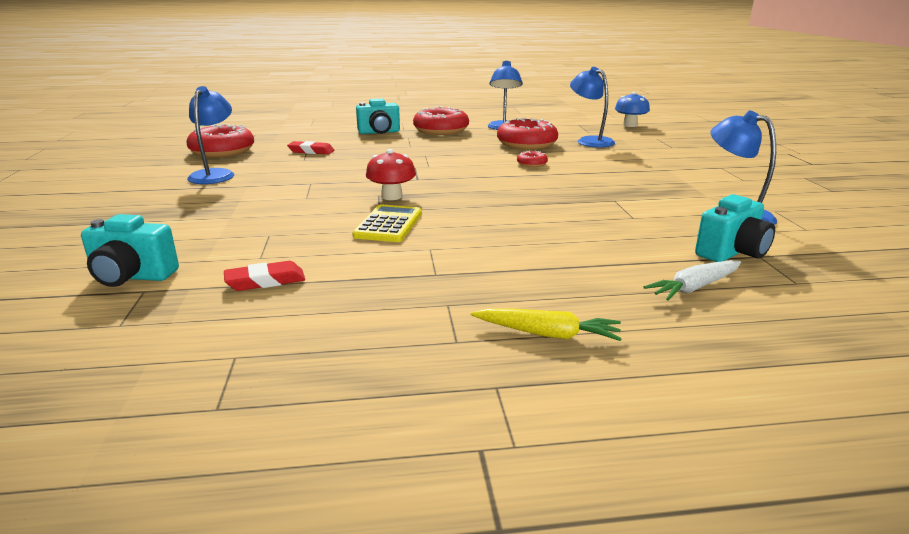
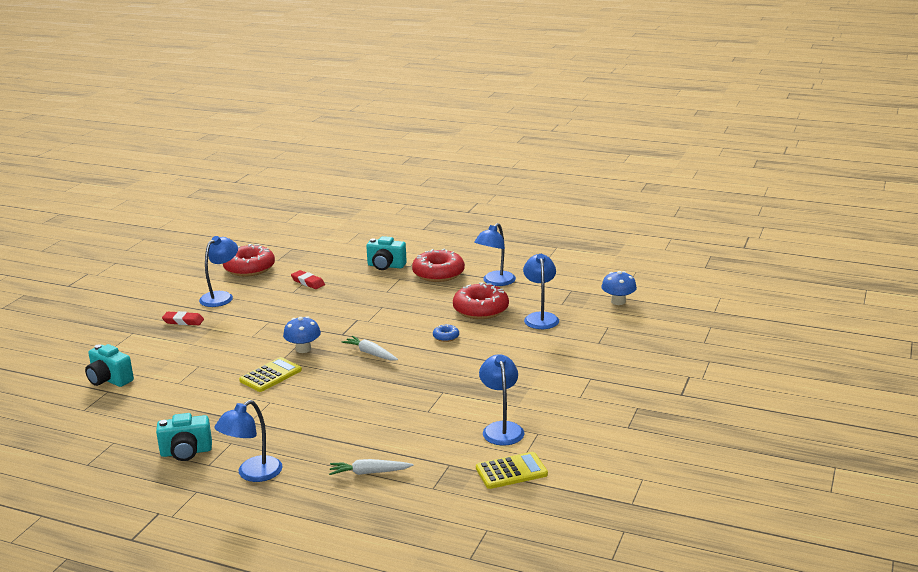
camera: 30 degrees right, 0 degrees up
(265, 281) = (165, 401): red eraser -> red eraser (183, 321)
(392, 196) = (303, 349): red mushroom -> blue mushroom
(478, 187) = (371, 353): none -> white carrot
(531, 164) = (446, 337): red donut -> blue donut
(547, 334) = (253, 474): yellow carrot -> blue lamp
(731, 252) = (436, 457): turquoise camera -> turquoise camera (186, 452)
(830, 245) = (511, 471): none -> yellow calculator

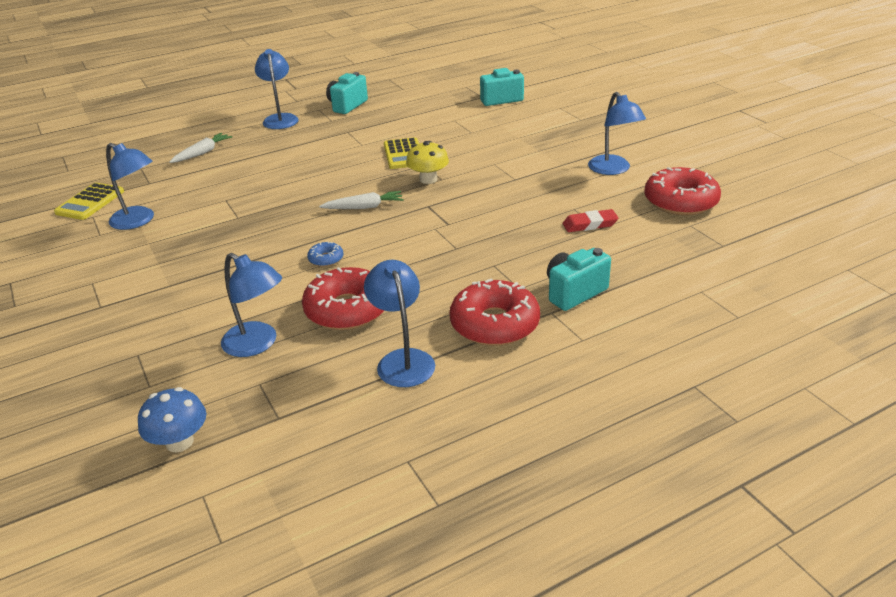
camera: 130 degrees right, 10 degrees up
(183, 321) = (575, 142): red eraser -> none
(303, 349) = (428, 179): blue mushroom -> yellow mushroom

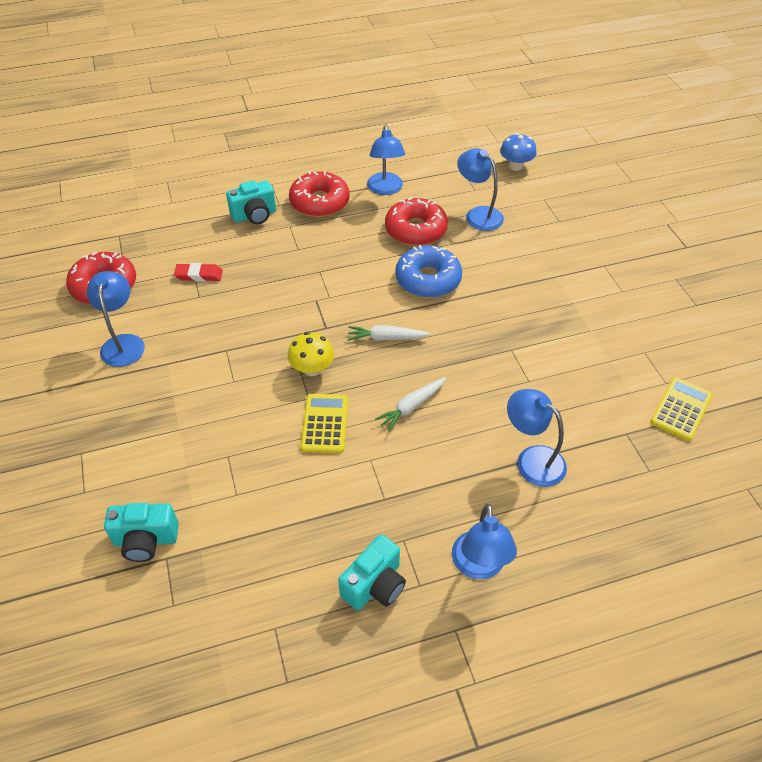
camera: 170 degrees left, 15 degrees up
(138, 221) = (612, 364): blue lamp -> blue lamp (532, 460)
(202, 153) = (577, 489): white carrot -> white carrot (412, 406)
(326, 259) = (428, 279): blue donut -> blue donut, size x2.21

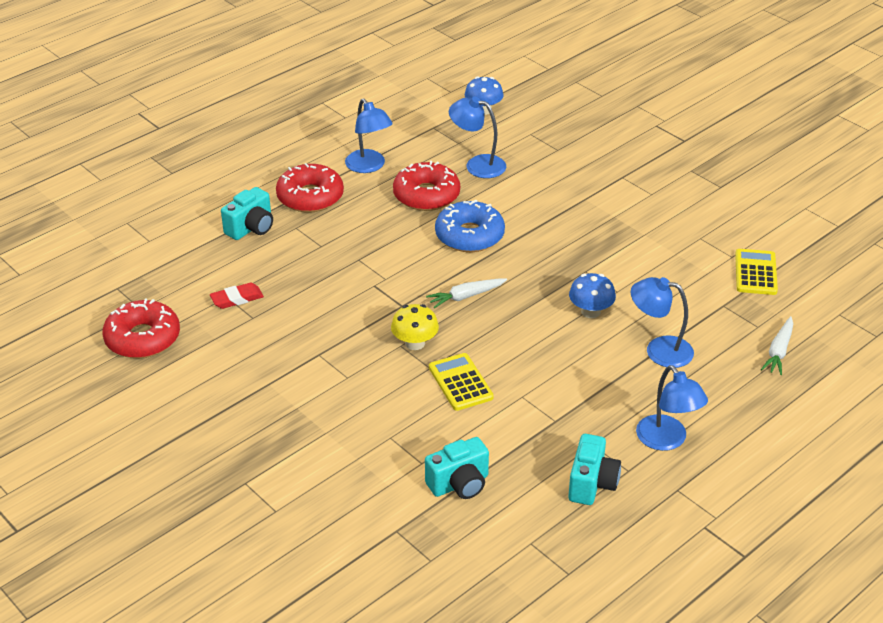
camera: 25 degrees left, 10 degrees down
(123, 343) = (208, 381): blue lamp -> none
(146, 540) = (367, 525): turquoise camera -> turquoise camera (459, 484)
(412, 406) = (529, 344): white carrot -> white carrot (779, 351)
(490, 393) = (590, 311): none -> blue mushroom

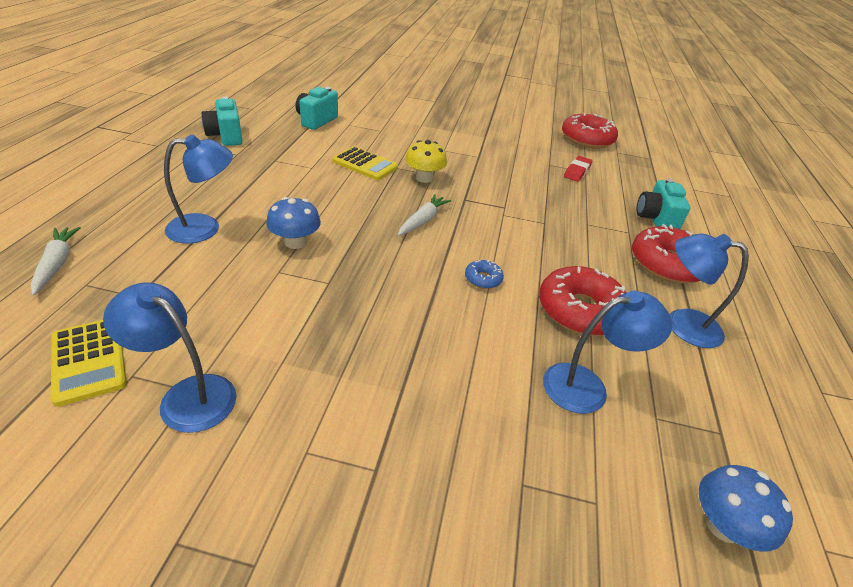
camera: 140 degrees right, 0 degrees up
(469, 235) = (483, 279): blue donut -> blue donut, size x0.45
(667, 440) = (174, 168): blue lamp -> blue lamp (187, 395)

